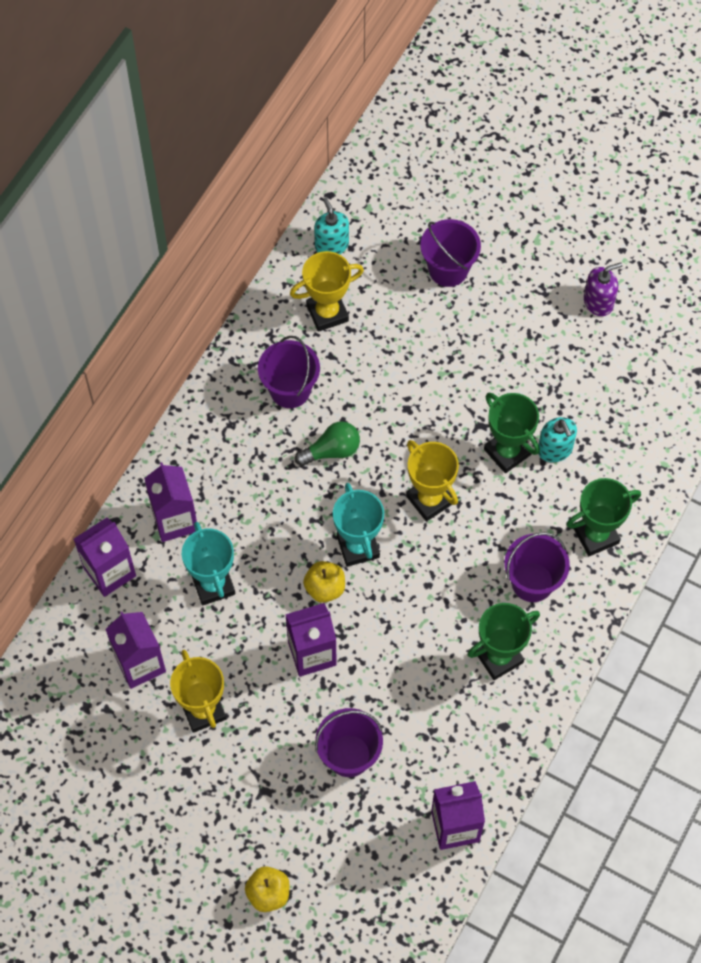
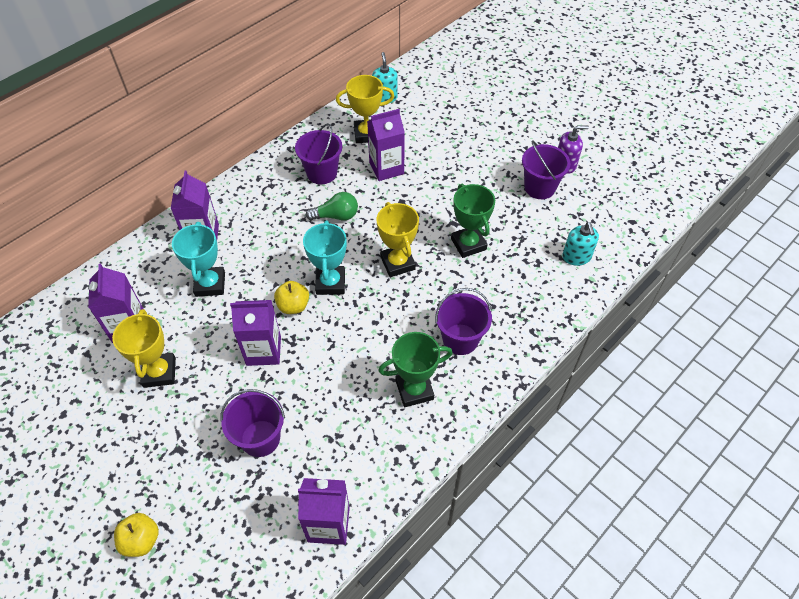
camera: 15 degrees right, 10 degrees down
(109, 572) = (139, 259): purple carton -> purple carton (386, 168)
(448, 269) = (461, 125): purple bucket -> purple bucket (539, 187)
(555, 449) = (506, 250): turquoise soap dispenser -> turquoise soap dispenser (576, 257)
(596, 535) = (522, 317): green trophy -> none

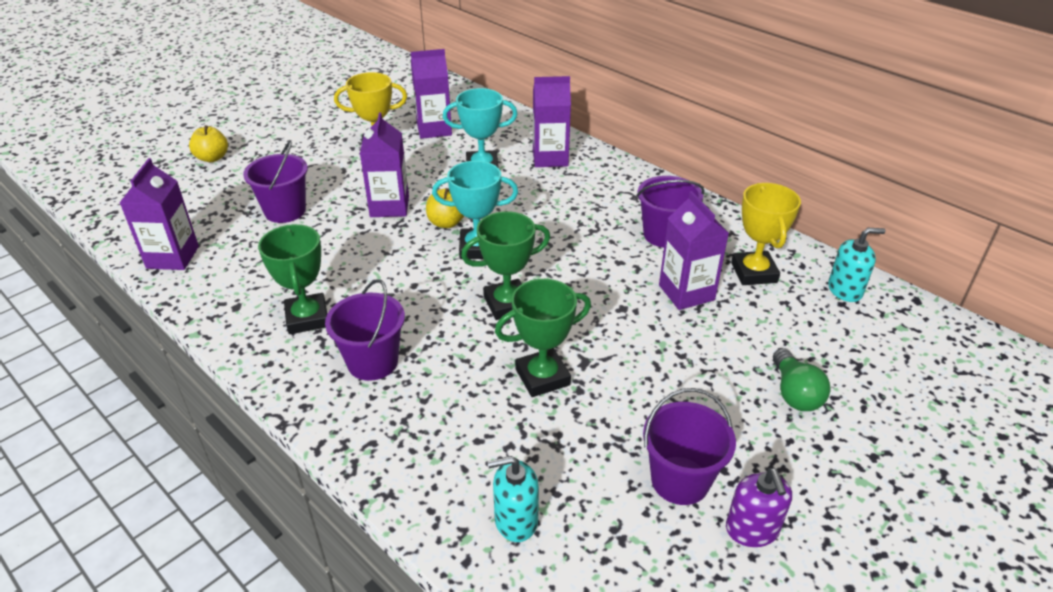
camera: 90 degrees right, 15 degrees down
(336, 216) = (588, 249): green light bulb -> green light bulb (794, 393)
(397, 263) = (507, 304): yellow trophy -> green trophy

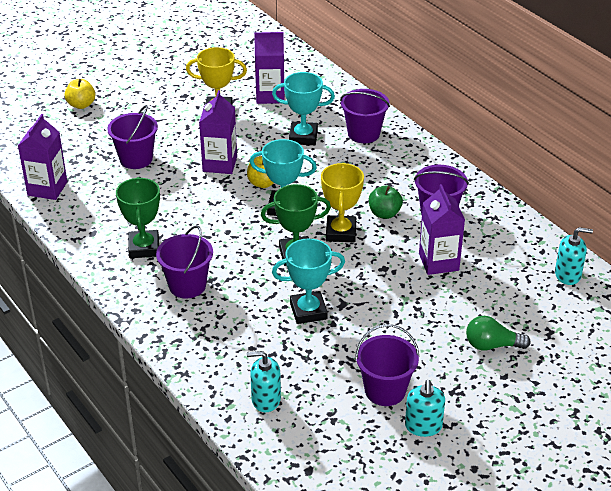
camera: 10 degrees right, 0 degrees up
(542, 377) = (308, 311): green trophy -> turquoise trophy
(550, 158) = (363, 134): purple carton -> purple bucket
(601, 242) = (384, 213): none -> green apple
(752, 529) = (423, 426): purple soap dispenser -> turquoise soap dispenser
(754, 272) = (499, 252): yellow trophy -> yellow trophy (341, 232)
(794, 393) = (492, 345): green light bulb -> green light bulb turned 90 degrees clockwise

